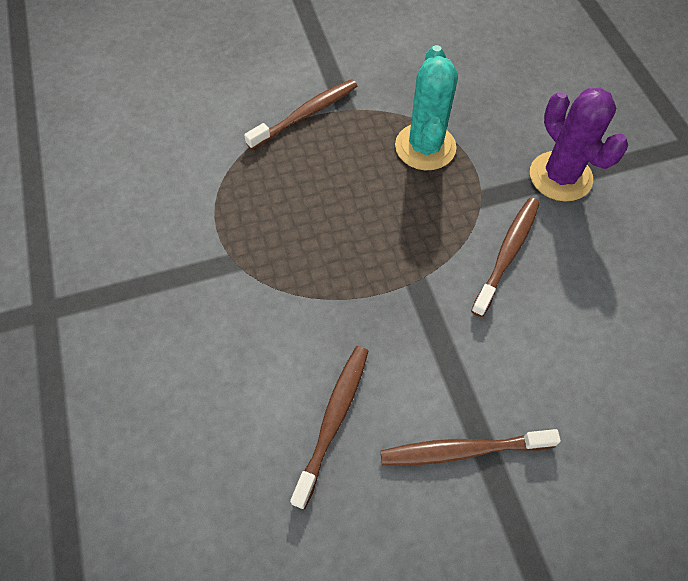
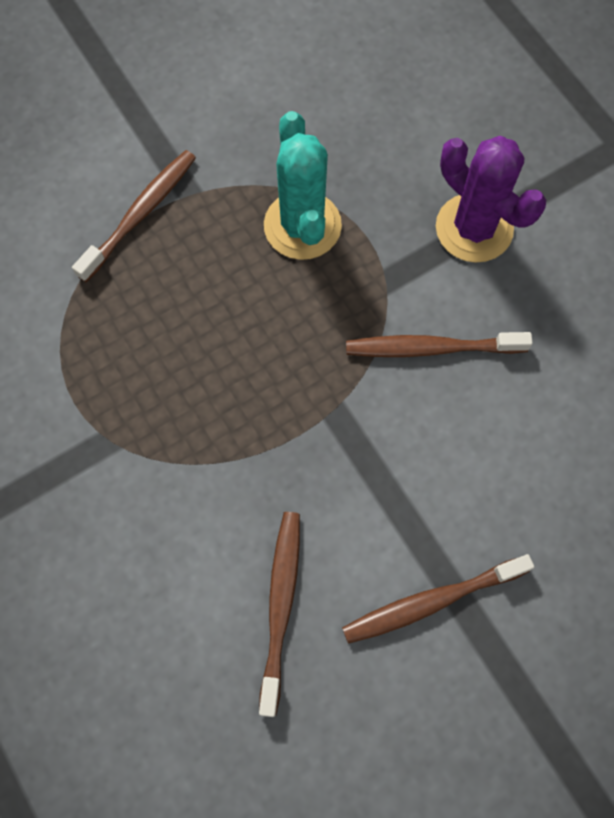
camera: 15 degrees left, 10 degrees up
(507, 254) = (431, 348): brown toothbrush -> brown toothbrush turned 105 degrees counterclockwise

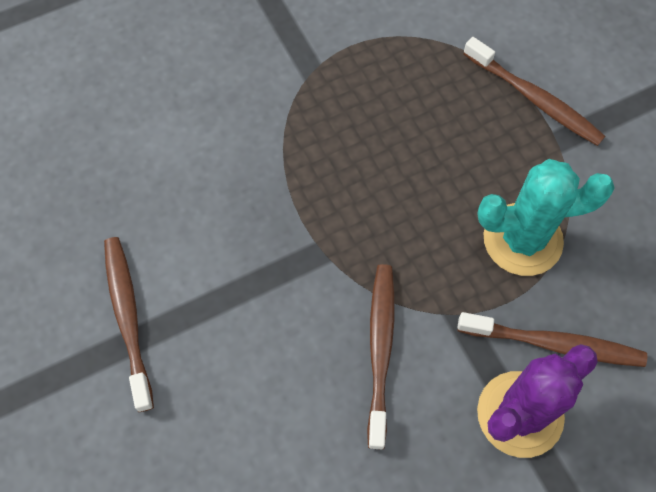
camera: 95 degrees right, 5 degrees down
(280, 606) = (148, 193): brown toothbrush -> brown toothbrush (554, 344)

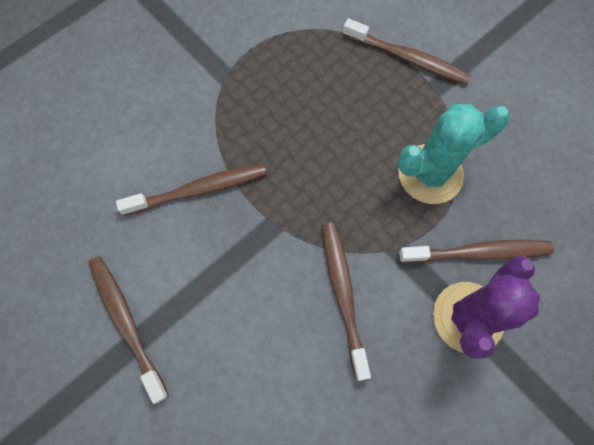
camera: 15 degrees left, 5 degrees up
(247, 192) = (198, 189): none -> brown toothbrush

